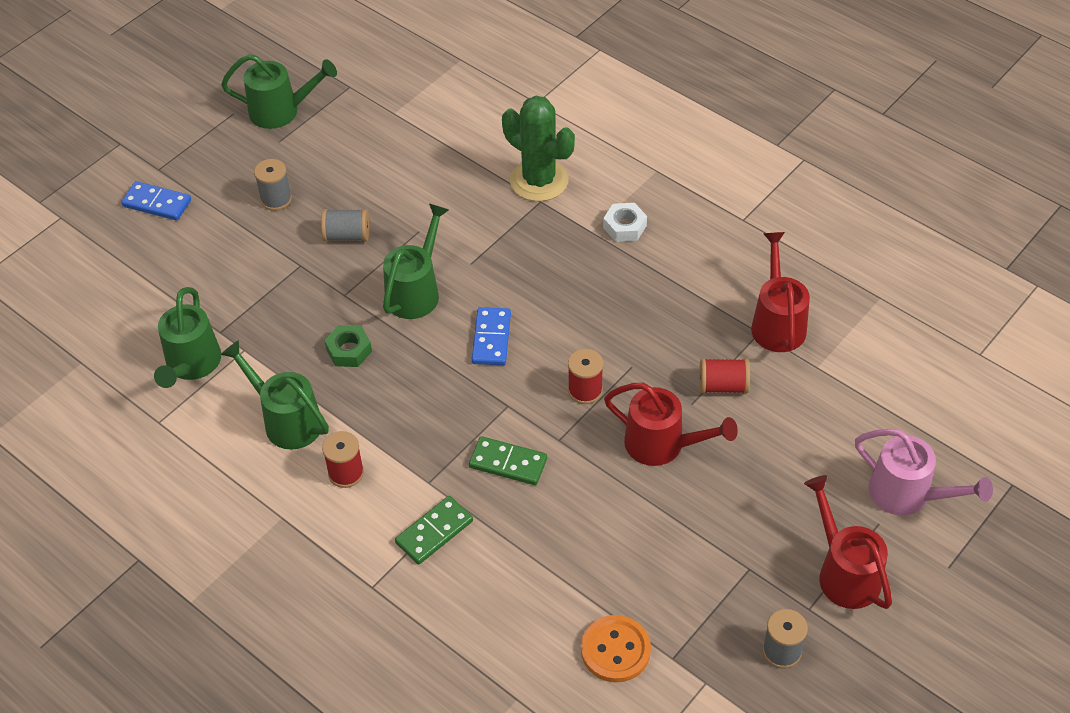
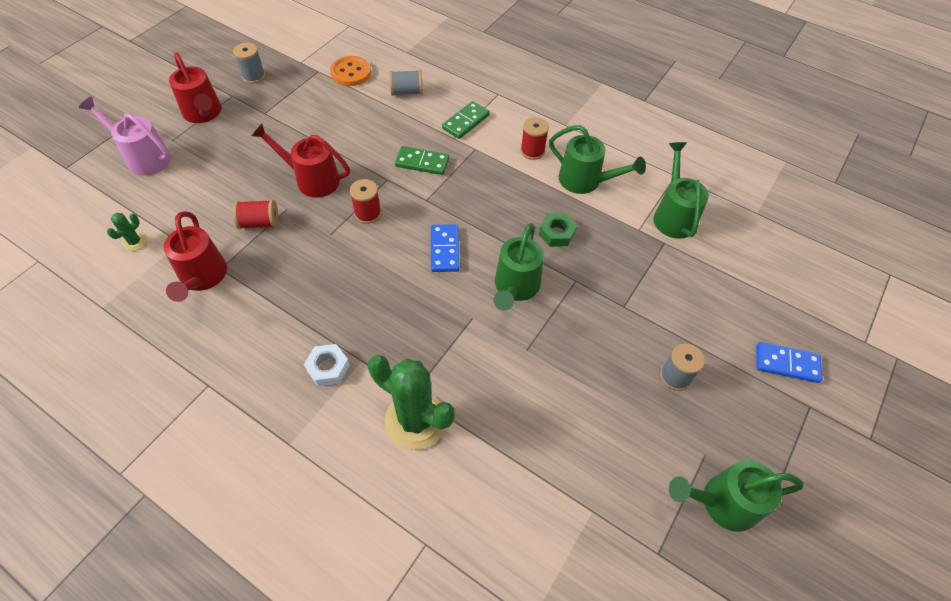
camera: 170 degrees right, 5 degrees up
(347, 236) = (592, 339): grey spool -> grey spool (407, 92)
(872, 370) = (135, 242): none -> green cactus

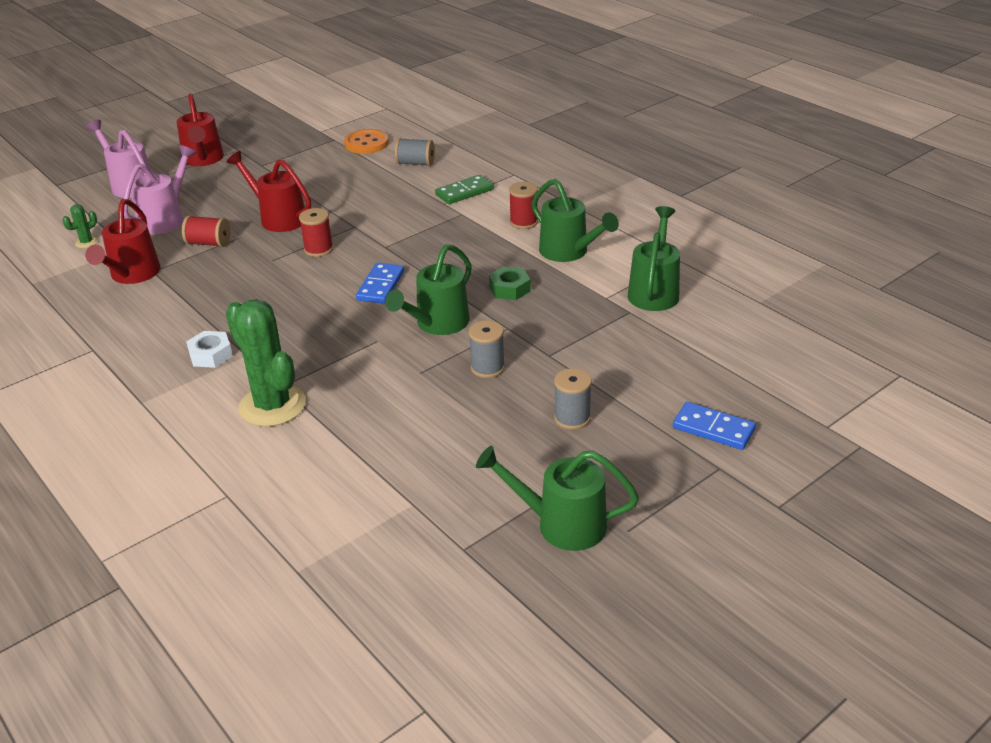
camera: 20 degrees right, 20 degrees down
(201, 197) = (166, 219): none -> pink watering can
(254, 76) = (267, 137): grey spool -> grey spool (487, 368)
(422, 162) = (398, 218): green domino -> none

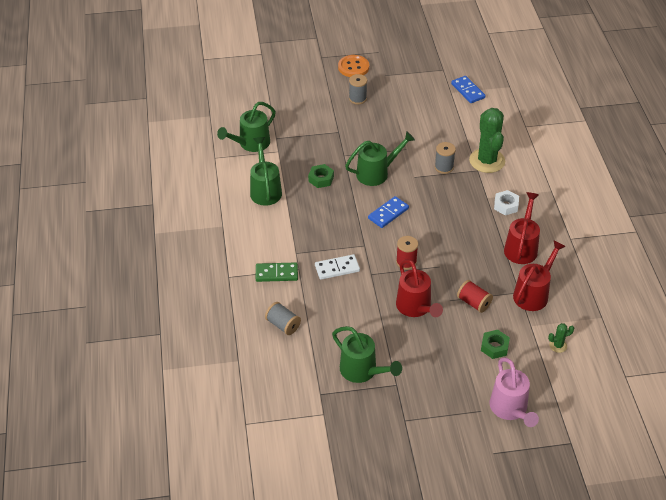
camera: 150 degrees left, 10 degrees up
(166, 219) = (494, 347): pink watering can -> green nut
(203, 160) = (439, 418): red watering can -> red watering can (521, 247)
(366, 143) = (299, 373): orange button -> orange button (353, 67)
(399, 217) = (337, 268): none -> white domino
(487, 368) = (372, 137): grey spool -> grey spool (444, 167)
(523, 222) = (266, 226): red spool -> none
(560, 524) = (400, 63): green watering can -> green watering can (363, 371)
(713, 428) = (306, 71): blue domino -> blue domino (467, 91)

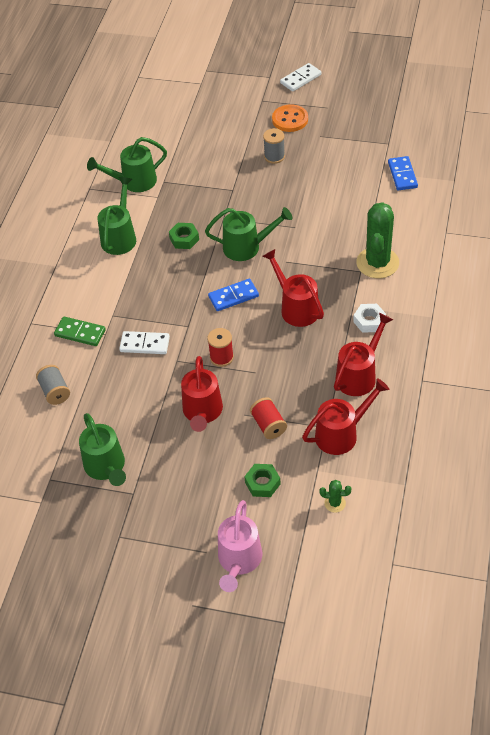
camera: 25 degrees right, 5 degrees up
(343, 34) = (300, 79): none -> white domino
(443, 209) = (296, 307): none -> red watering can
(444, 167) = (324, 258): grey spool -> none

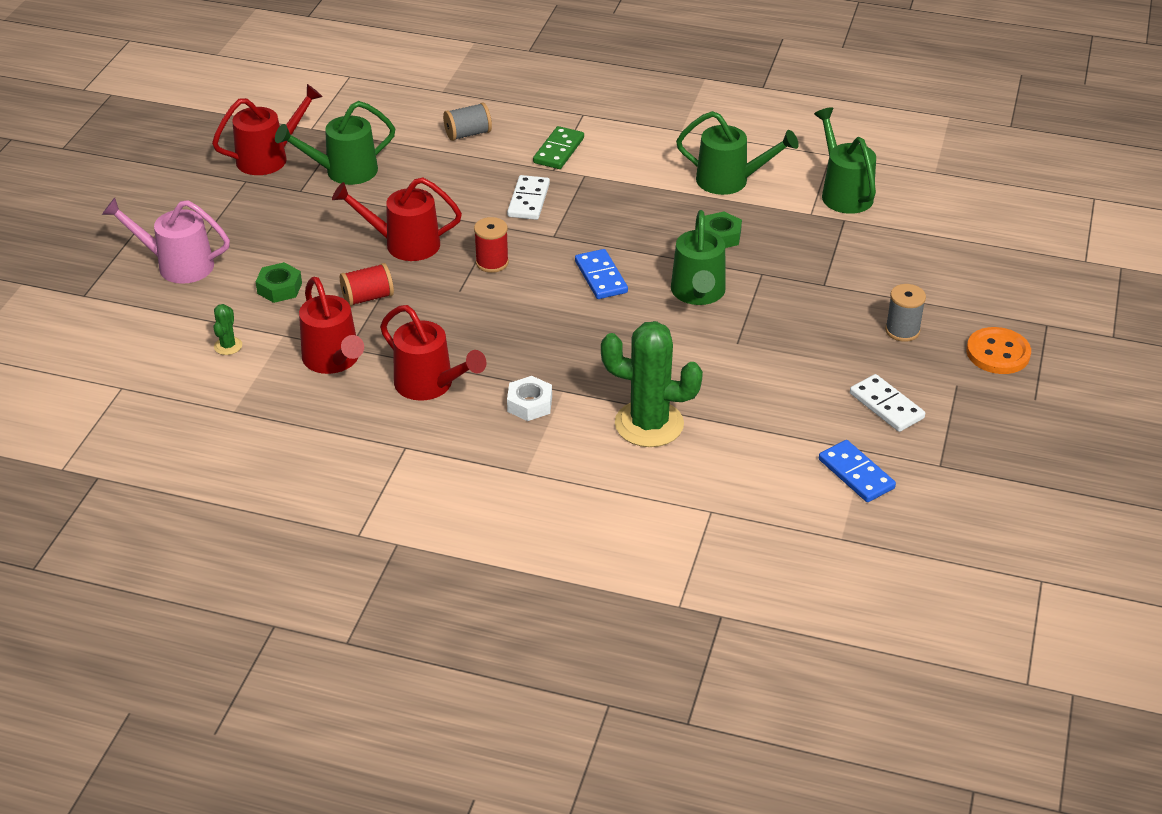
camera: 90 degrees right, 10 degrees down
(296, 307) = (570, 333): red watering can -> red watering can (270, 157)
(300, 79) = (1111, 372): white domino -> white domino (886, 406)
(402, 175) = (856, 474): blue domino -> blue domino turned 60 degrees clockwise

